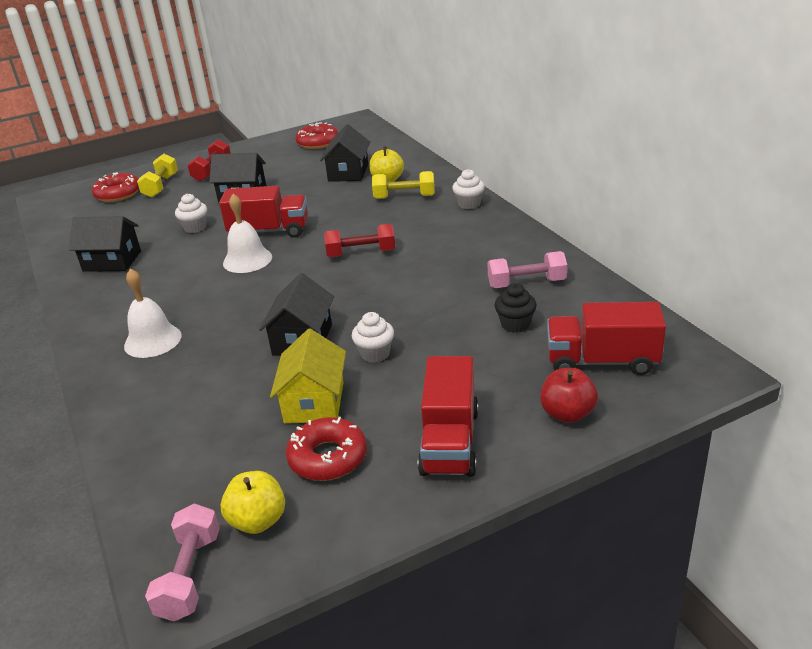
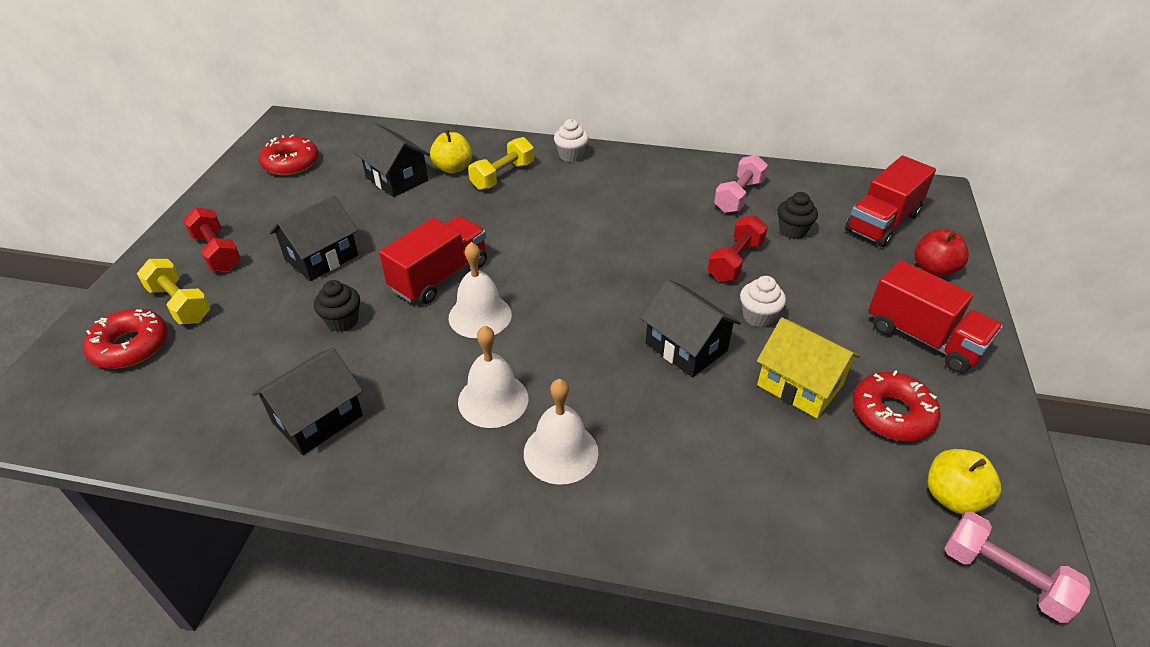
camera: 55 degrees left, 10 degrees up
(176, 299) = (493, 399): none -> white bell
(195, 227) = (342, 321): white cupcake -> black cupcake
(361, 253) = (573, 245): red dumbbell -> red dumbbell (735, 261)

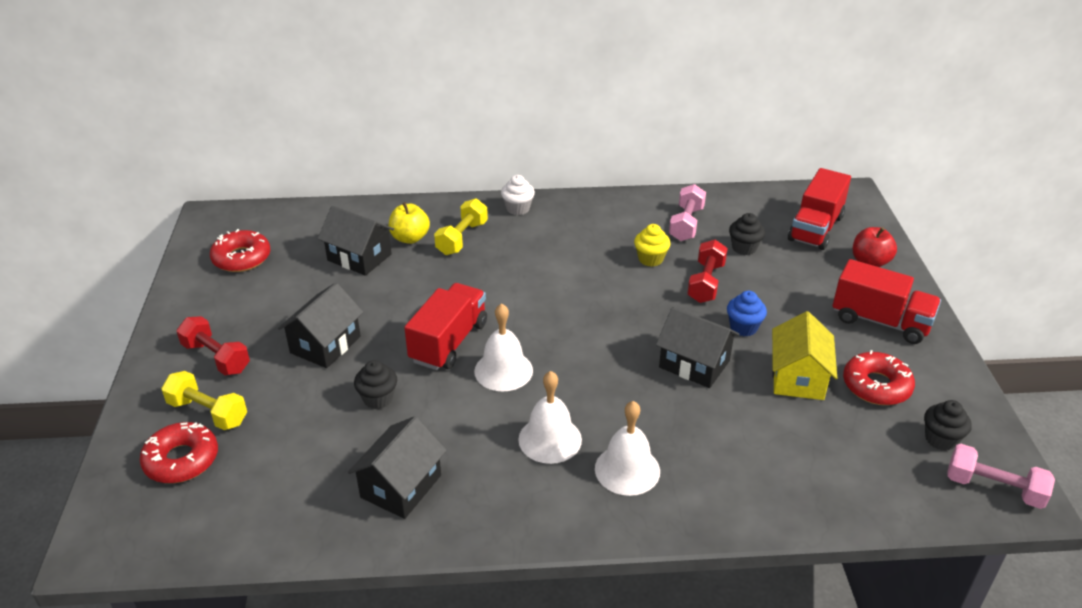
camera: 15 degrees left, 5 degrees down
(685, 226) = (650, 259): none -> yellow cupcake
(758, 316) = (743, 327): white cupcake -> blue cupcake
(799, 385) = (798, 377): yellow house -> yellow house turned 75 degrees clockwise
(952, 497) = (940, 439): yellow apple -> black cupcake

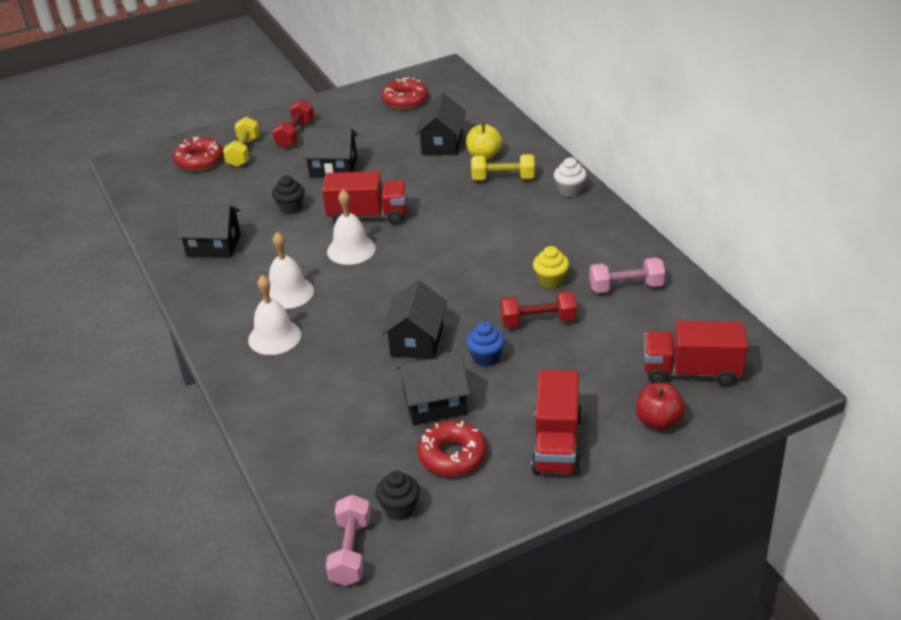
camera: 70 degrees right, 0 degrees up
(744, 248) = (615, 331): black cupcake -> none
(798, 377) = (435, 404): yellow house -> black house

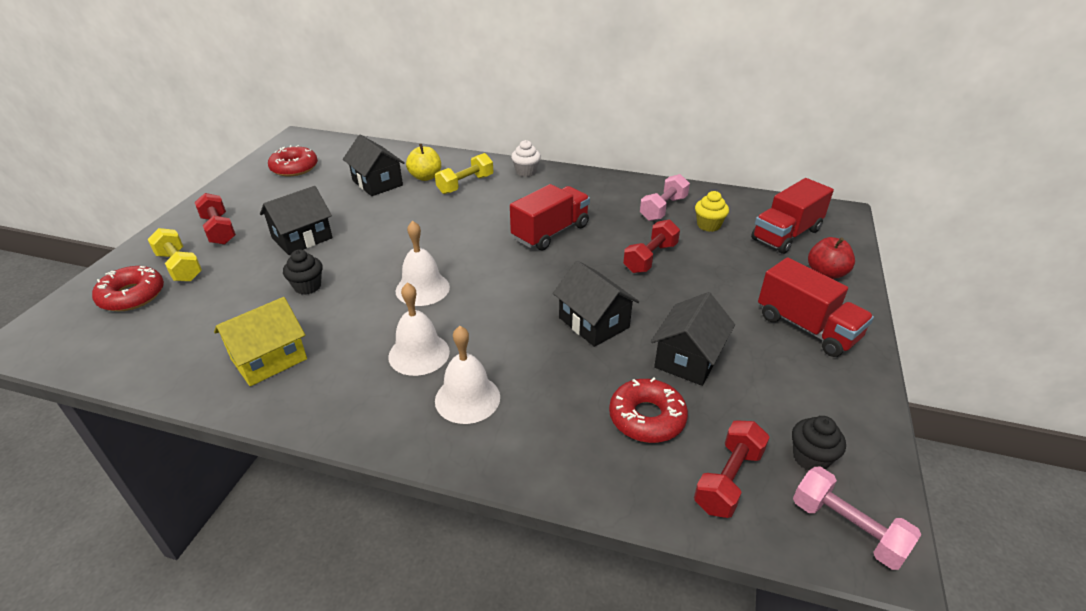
camera: 50 degrees left, 0 degrees up
(213, 245) = (269, 359): black house -> yellow house
(334, 480) = (728, 480): none -> red dumbbell
(368, 216) = (396, 257): red truck -> red truck (550, 232)
(452, 456) = (767, 386): red donut -> red donut (647, 418)
(486, 357) = (661, 302): blue cupcake -> none
(551, 281) = (612, 229): yellow cupcake -> yellow cupcake (708, 225)

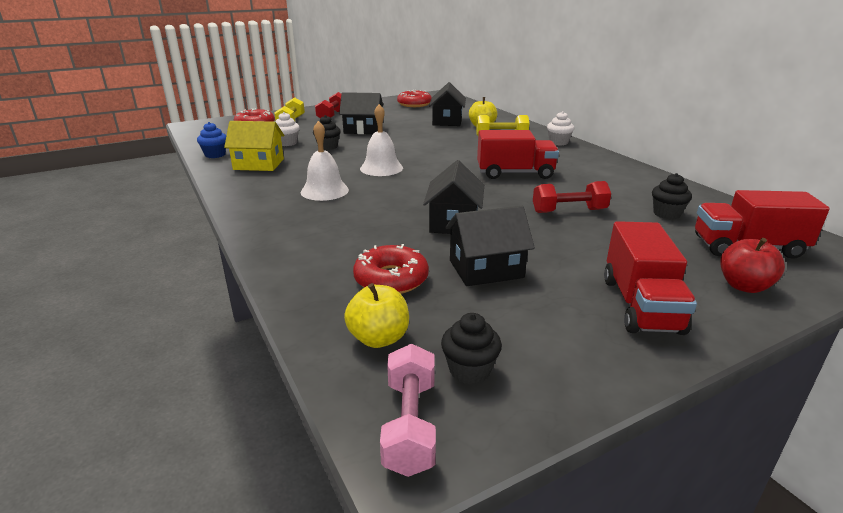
camera: 45 degrees right, 10 degrees down
(174, 377) = (215, 155): none -> blue cupcake
(243, 305) = (287, 143): none -> white cupcake
(467, 398) = (310, 218): white bell -> none
(663, 209) = (640, 192): pink dumbbell -> none
(708, 225) = (666, 214): yellow cupcake -> black cupcake
(728, 480) = (379, 338): red dumbbell -> yellow apple

